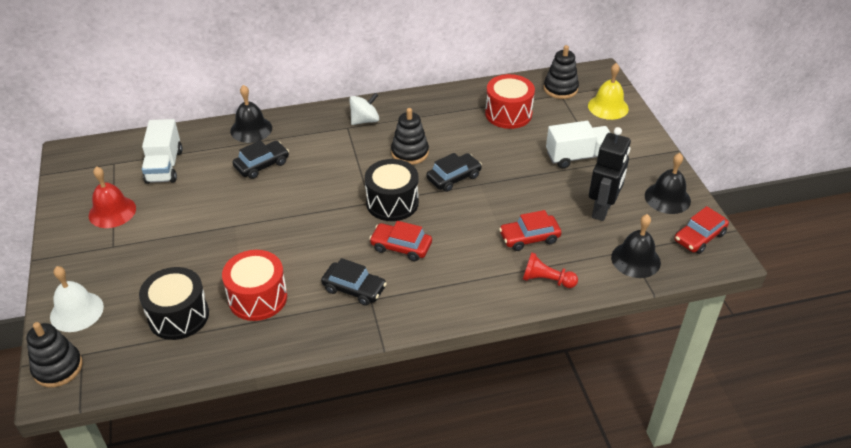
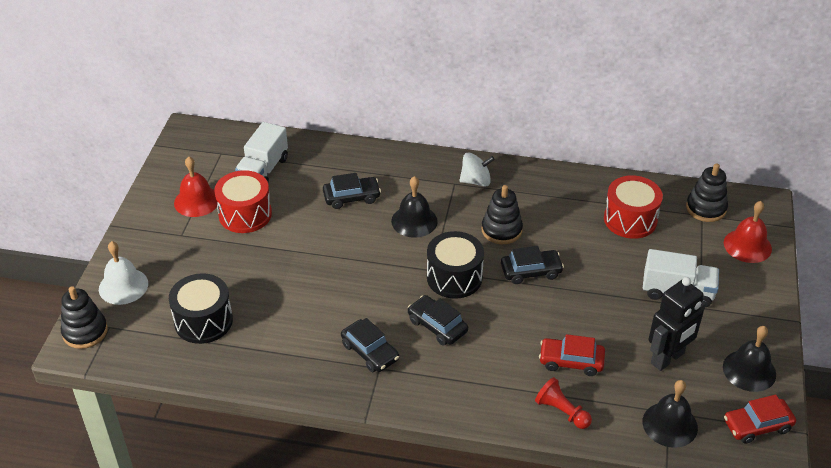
camera: 25 degrees right, 0 degrees up
(251, 129) = (361, 157): black bell -> black bell (414, 221)
(257, 298) = (279, 329): red drum -> red drum (245, 214)
(401, 247) = (437, 326): red car -> black car
(608, 107) = (747, 246): yellow bell -> red bell

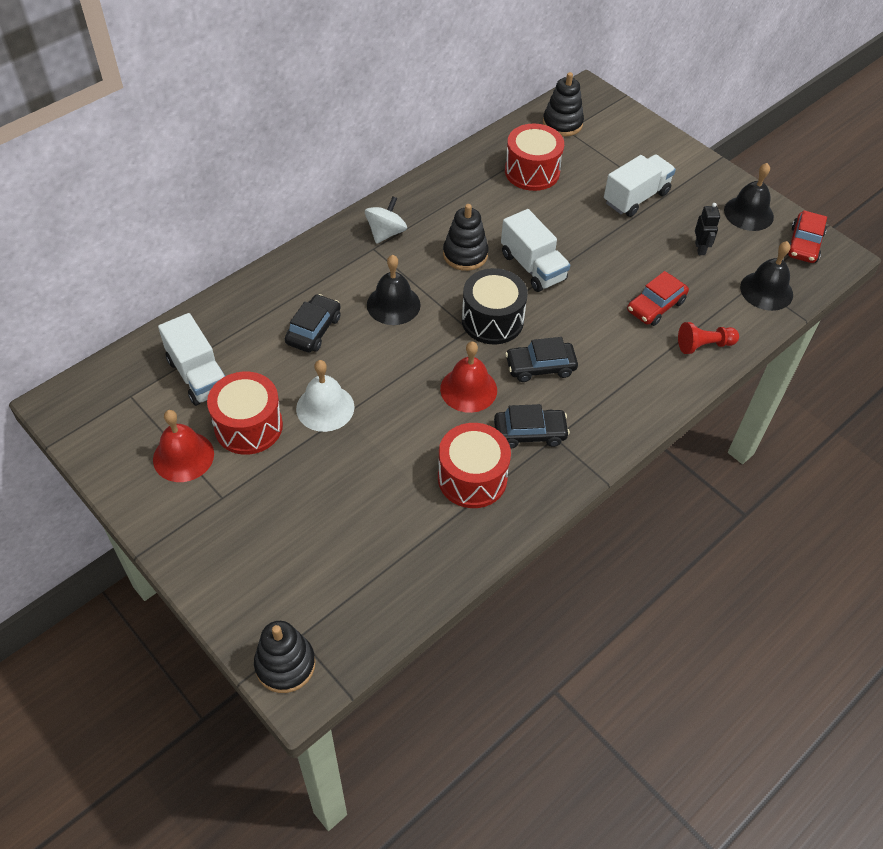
camera: 55 degrees left, 10 degrees up
(123, 286) = (248, 592): white bell -> white bell (325, 407)
(203, 321) = (370, 544): black drum -> none
(302, 342) = (472, 478): none -> red drum
(531, 271) = (533, 267): black car -> white truck
(668, 358) = (700, 248): black robot -> black robot, size x0.53
(747, 246) = (624, 129): red bell -> red bell (468, 389)

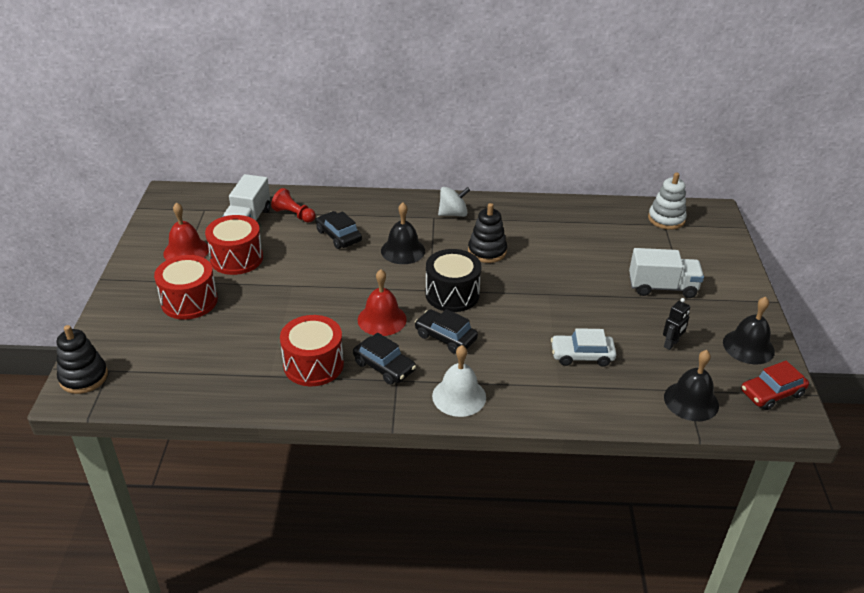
camera: 45 degrees right, 15 degrees down
(313, 330) = (338, 236): black car -> black car turned 105 degrees counterclockwise
(325, 407) = (287, 275): white bell -> white bell (459, 396)
(532, 171) = (602, 233): red drum -> red drum (189, 301)
(533, 267) = (523, 283): white truck -> none
(562, 123) = (666, 219): black stacking toy -> white stacking toy
(655, 306) = (582, 355): red car -> white car
(704, 345) = (585, 400): red pawn -> red pawn (294, 215)

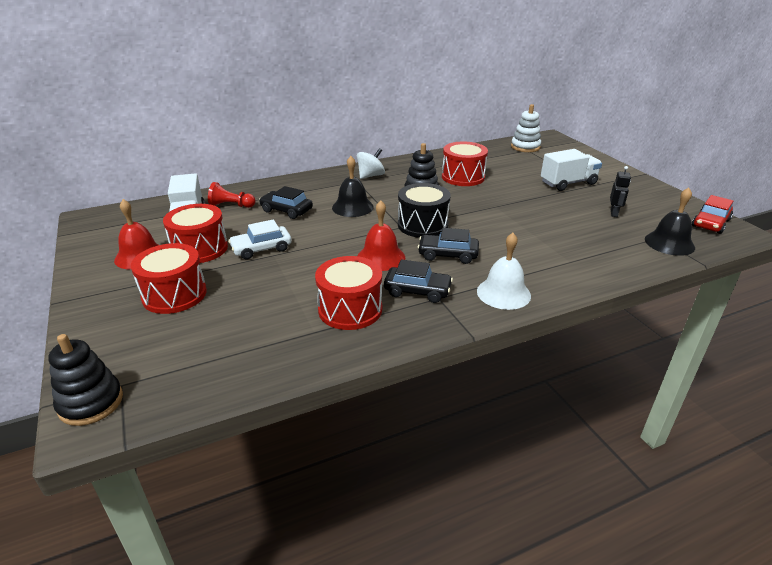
camera: 25 degrees left, 5 degrees down
(550, 243) = (463, 177): none -> red drum
(582, 355) = (564, 237): white car -> white car (261, 249)
(748, 346) = (662, 201): black bell -> none

